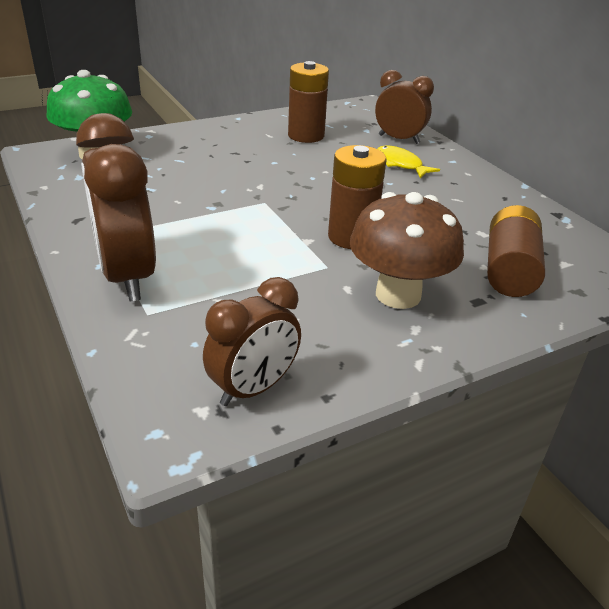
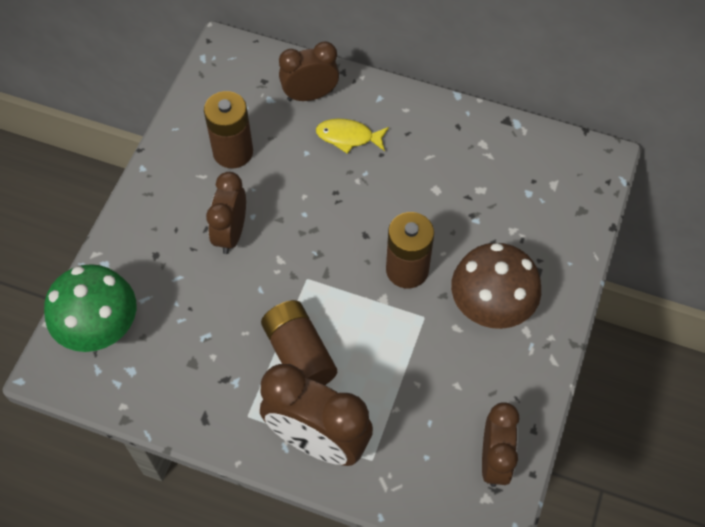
camera: 40 degrees left, 25 degrees up
(246, 161) = (231, 233): none -> brown clock
(509, 270) = (529, 222): brown battery -> brown battery (299, 354)

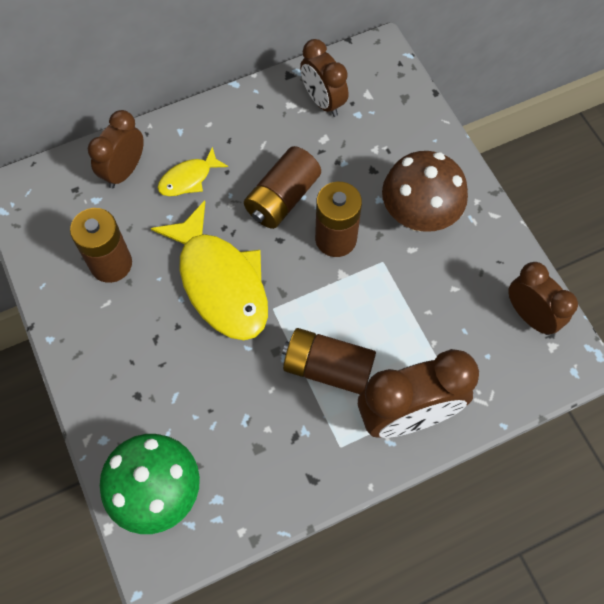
camera: 45 degrees left, 5 degrees up
(231, 233) = (179, 326): brown clock -> brown clock (323, 102)
(291, 229) = (221, 282): none -> yellow fish
(400, 207) = (282, 198): none -> brown battery

